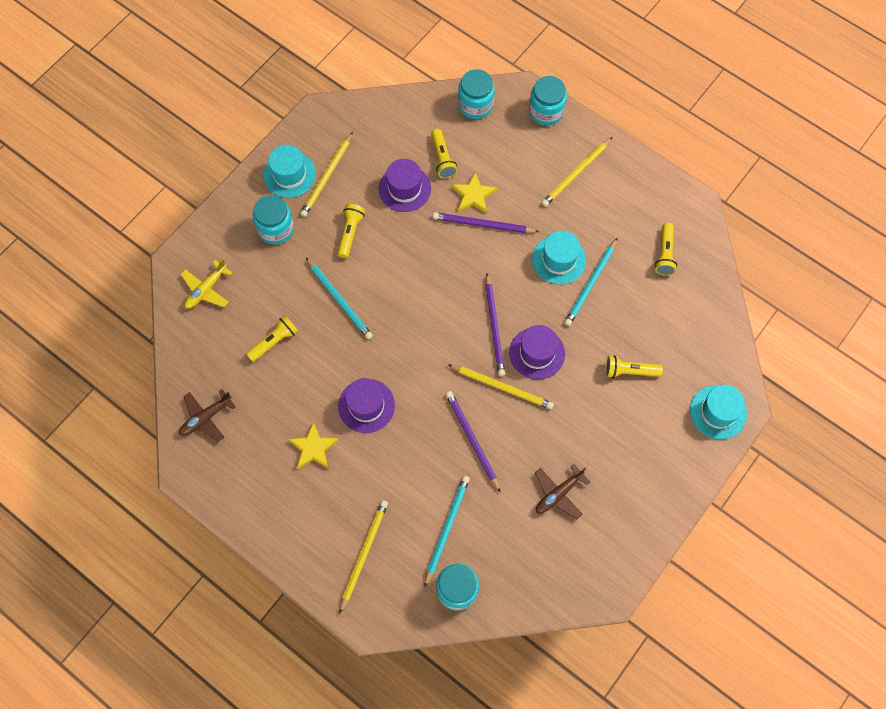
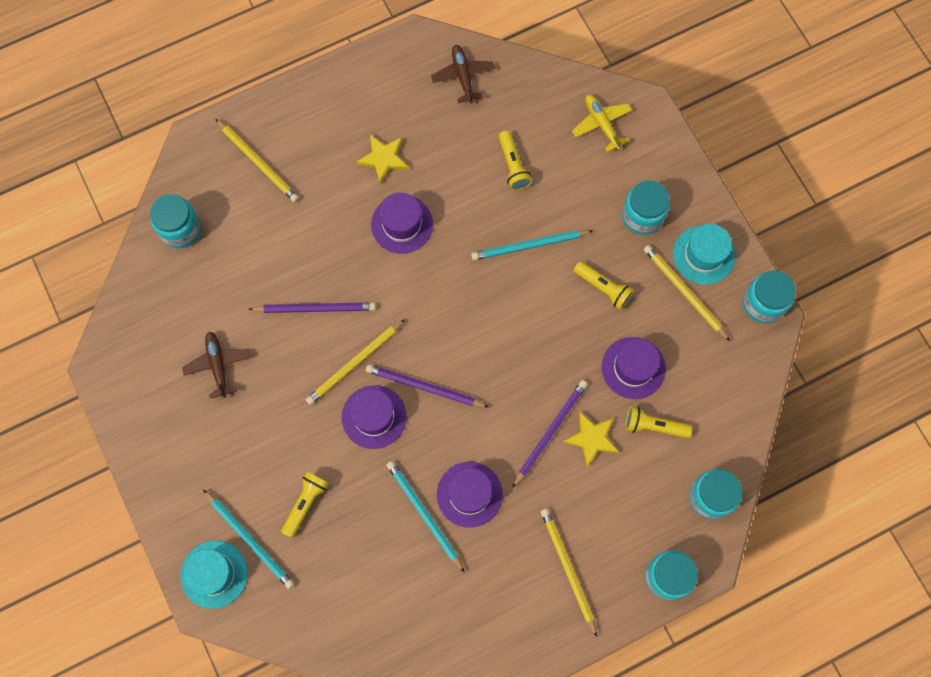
camera: 115 degrees right, 5 degrees up
(311, 122) = (763, 303): none -> turquoise jar
(446, 528) = (241, 245): turquoise pencil -> turquoise pencil (250, 540)
(559, 260) = (469, 494): turquoise hat -> purple hat
(665, 254) = (420, 618): yellow flashlight -> none

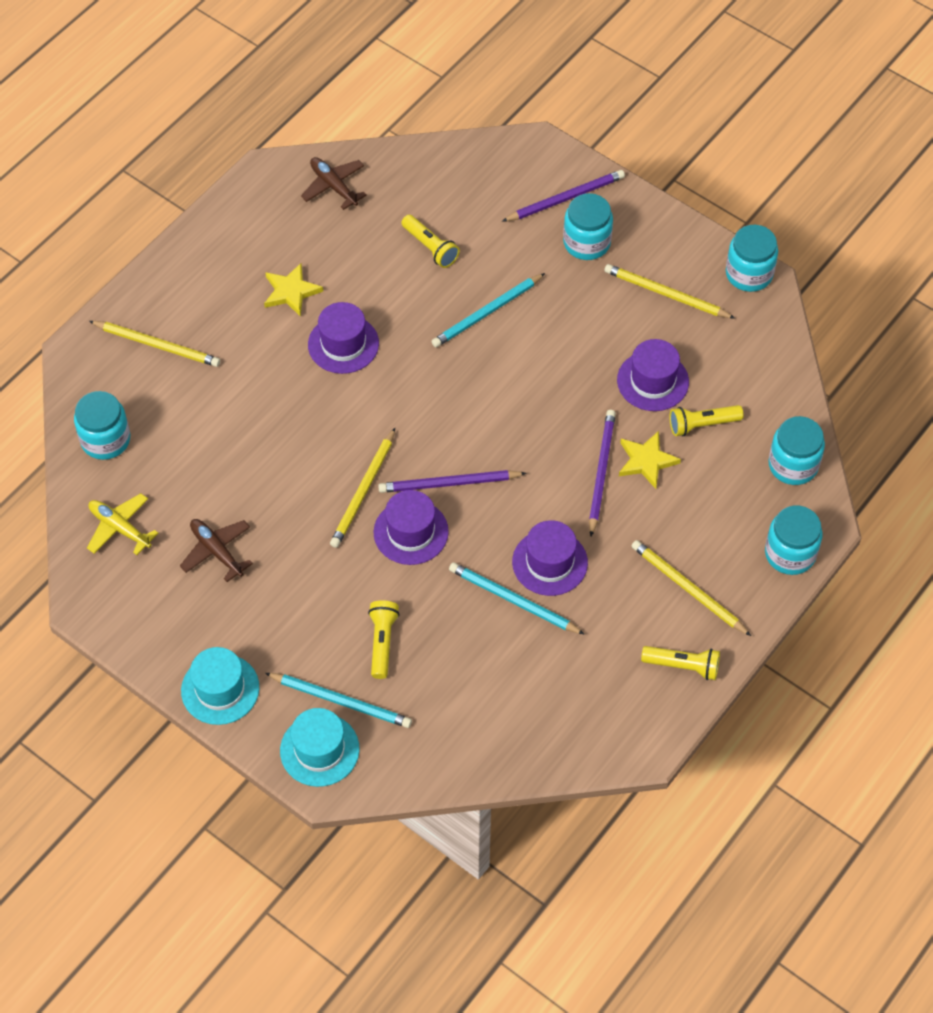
camera: 25 degrees left, 15 degrees down
(315, 308) = (293, 457): purple pencil -> purple pencil (565, 198)
(601, 124) = (500, 177): yellow plane -> yellow plane (119, 528)
(603, 288) = (583, 322): yellow flashlight -> yellow flashlight (683, 666)
(703, 255) = (667, 254): turquoise hat -> turquoise hat (220, 689)

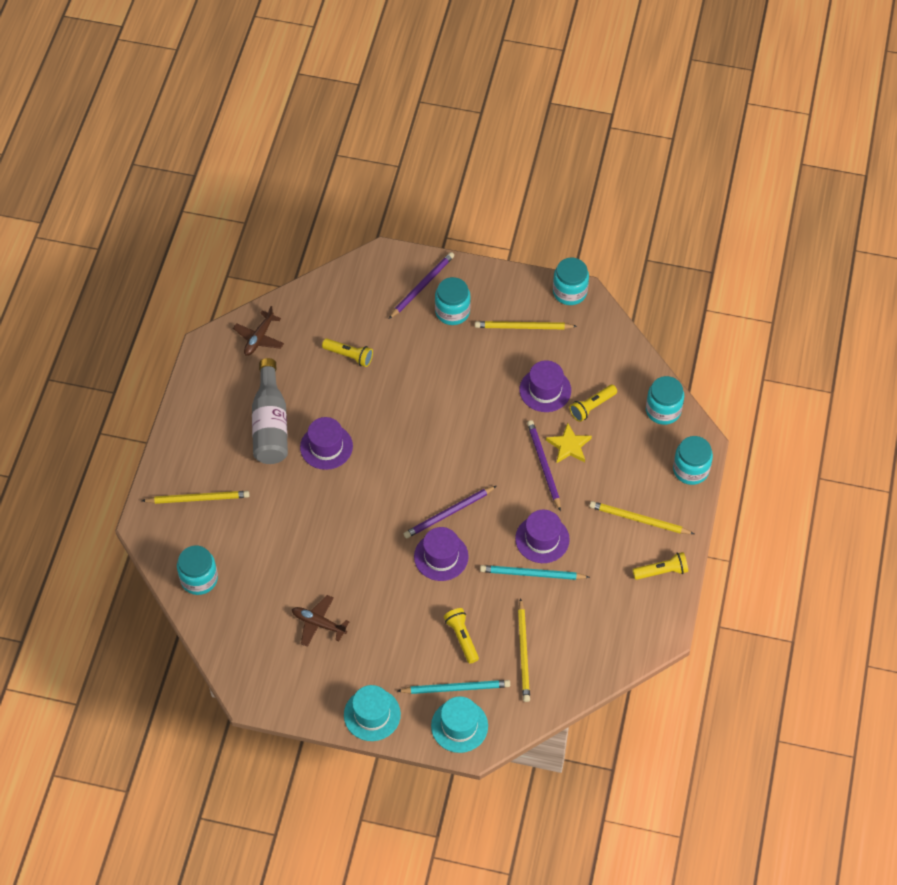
camera: 25 degrees left, 0 degrees up
(119, 528) = (243, 635): yellow plane -> none
(291, 291) = (270, 424): yellow star -> grey bottle
(333, 186) = (259, 338): brown plane -> brown plane turned 90 degrees counterclockwise
(363, 491) = (394, 542): yellow pencil -> yellow pencil (523, 653)
(487, 313) = (411, 386): turquoise pencil -> none

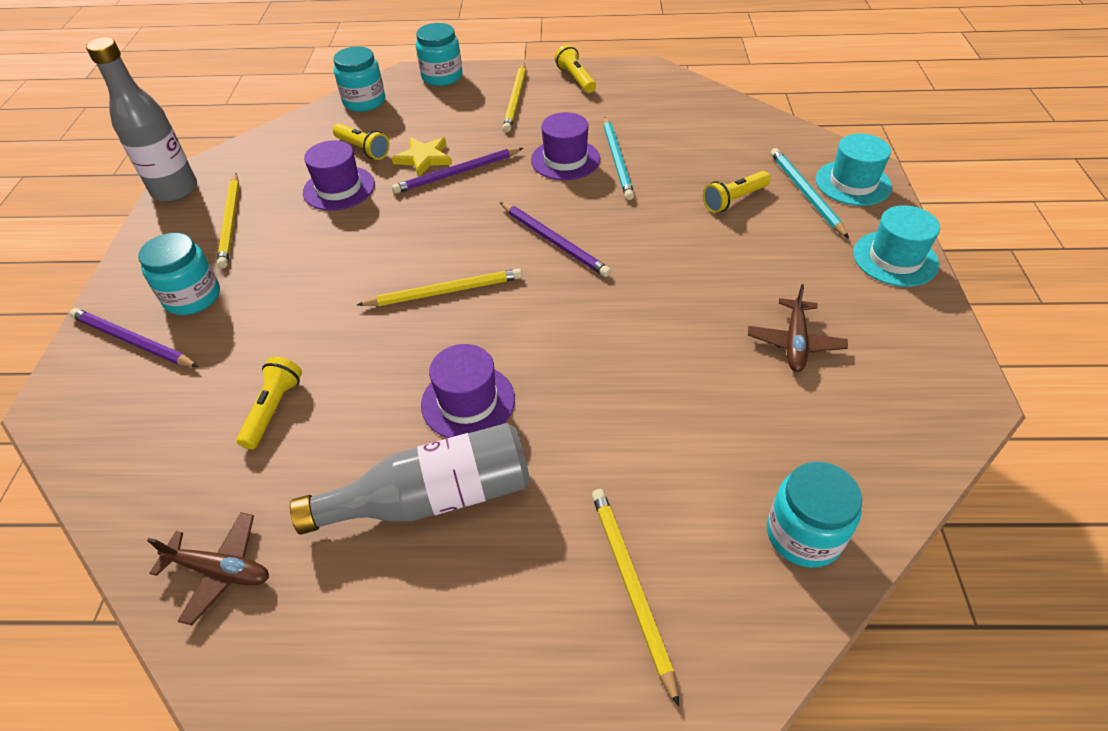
camera: 100 degrees left, 10 degrees down
(441, 556) = (624, 237): purple hat -> none
(523, 653) = (725, 151): yellow pencil -> yellow pencil (445, 291)
(569, 292) = (175, 190): turquoise jar -> grey bottle

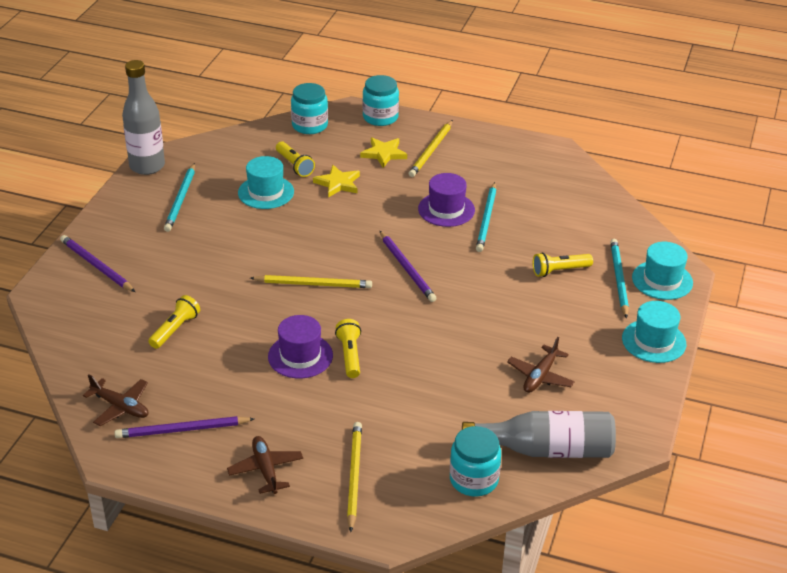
camera: 15 degrees right, 10 degrees down
(192, 297) = (141, 246): turquoise jar -> none
(231, 222) = (181, 200): yellow pencil -> turquoise pencil
(339, 188) = (266, 192): purple hat -> turquoise hat
(432, 498) = (256, 403): grey bottle -> grey bottle (546, 450)
(457, 173) = (358, 201): purple pencil -> purple pencil (182, 430)
(463, 114) = (384, 154): none -> yellow star
(491, 618) = (265, 469): none -> brown plane
(576, 79) = (489, 144): yellow flashlight -> yellow flashlight (350, 355)

